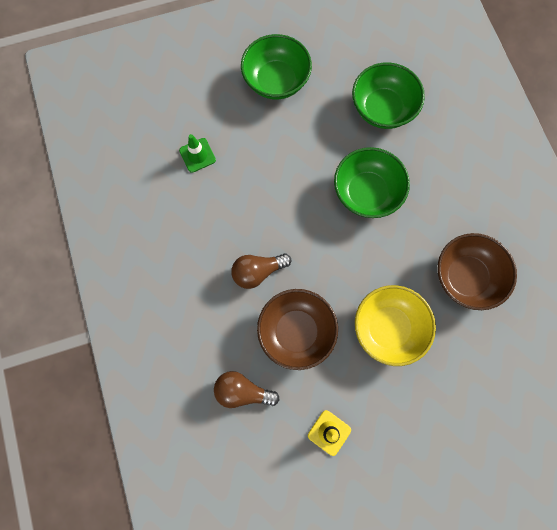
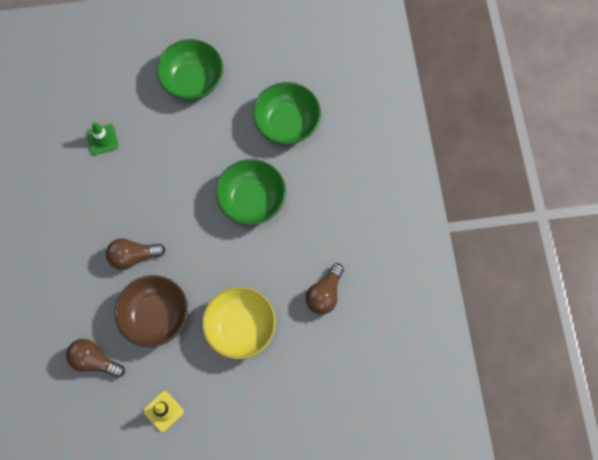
camera: 10 degrees right, 5 degrees down
(466, 277) = (324, 294): brown bowl -> brown light bulb

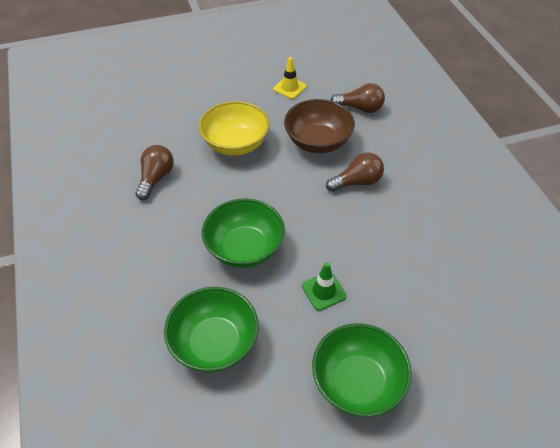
camera: 170 degrees right, 20 degrees down
(102, 139) = (442, 287): green traffic cone -> green traffic cone (323, 291)

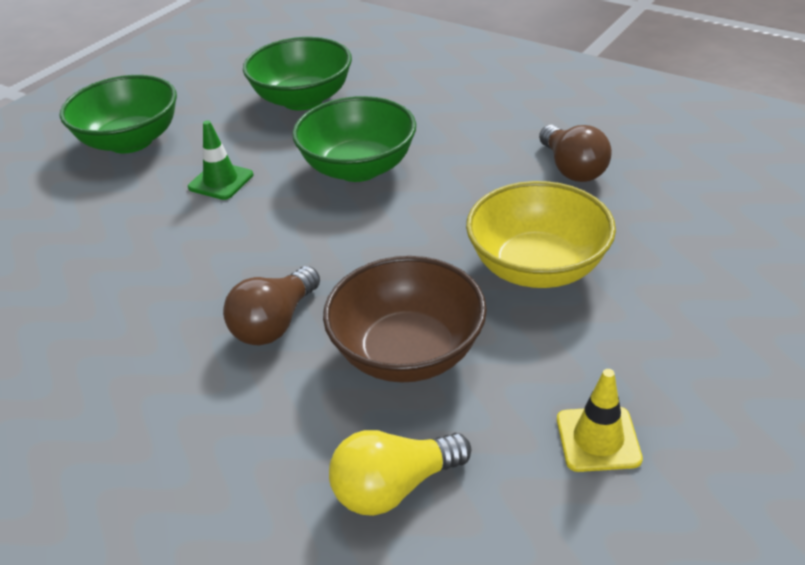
camera: 145 degrees right, 10 degrees down
(360, 108) = (394, 487): brown light bulb -> yellow light bulb

